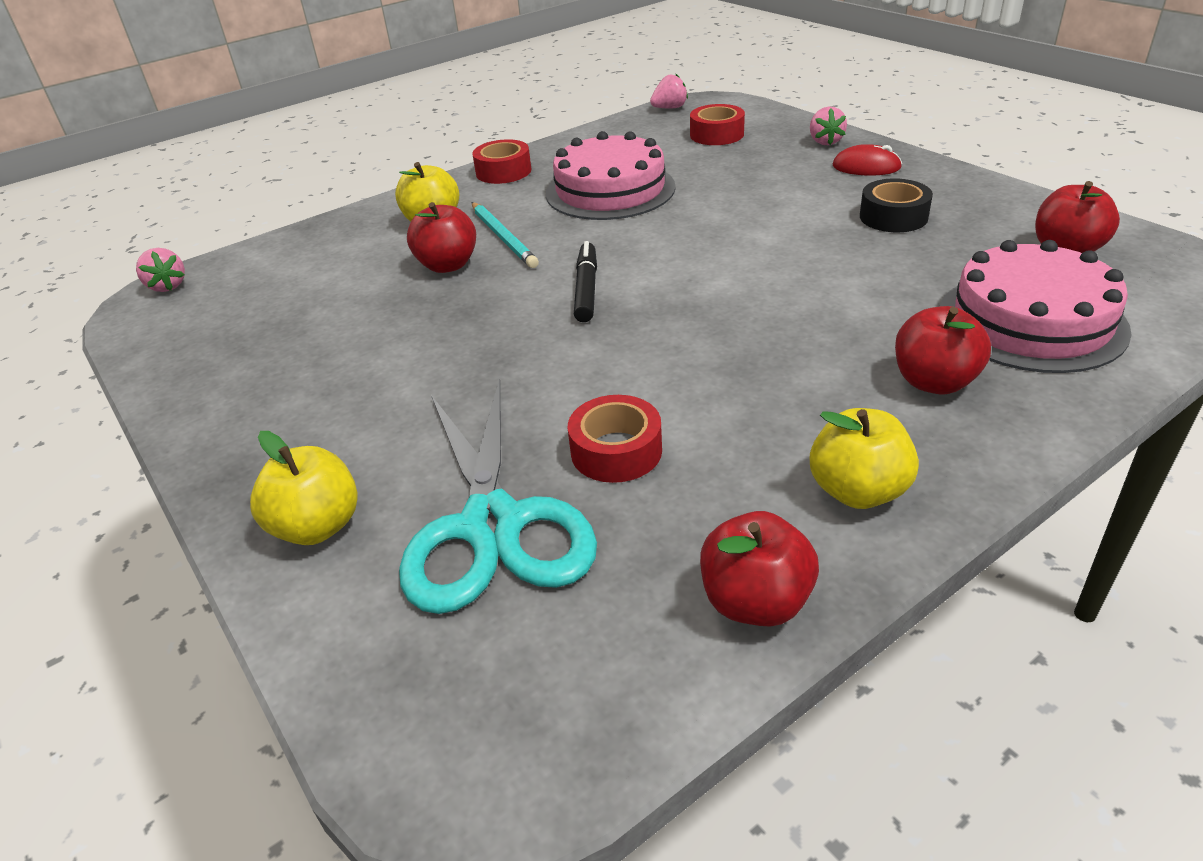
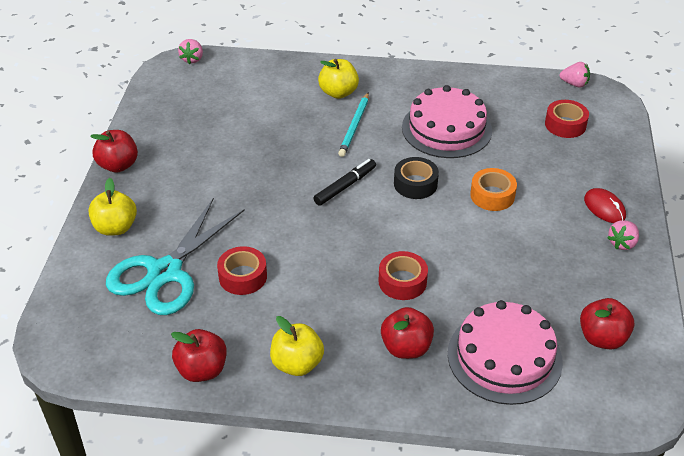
camera: 40 degrees right, 5 degrees up
(447, 265) = (309, 127): red apple -> red apple (118, 165)
(503, 171) = (416, 78): red tape -> red tape (402, 281)
(754, 211) = (492, 195): none -> orange tape
(825, 141) = (616, 173): pink strawberry -> pink strawberry (622, 243)
(893, 217) = (555, 251): black tape -> black tape (415, 184)

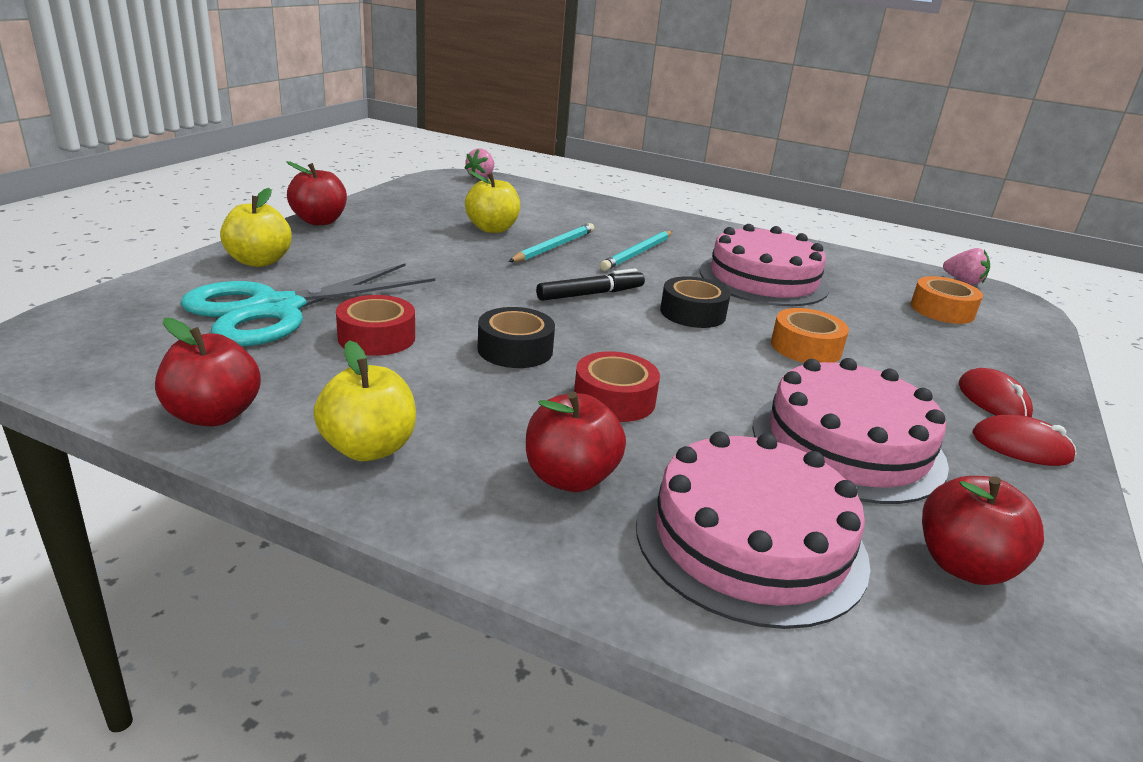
camera: 15 degrees right, 15 degrees down
(295, 139) = (554, 247): none -> turquoise pencil
(328, 258) = (515, 349): none -> black tape
(338, 93) = (634, 227): yellow apple -> yellow apple (492, 229)
(534, 273) = (847, 444): none -> pink cake
(565, 125) = (942, 310): red tape -> orange tape
(622, 243) = (1021, 446): pink strawberry -> red mouse

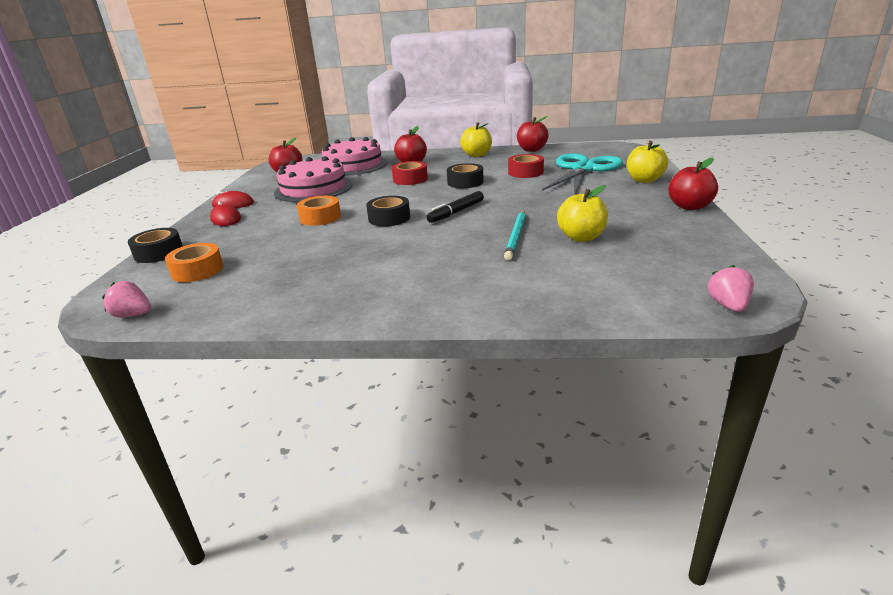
camera: 165 degrees right, 0 degrees up
(638, 253) = (450, 250): turquoise pencil -> none
(763, 279) = (341, 257): pink cake -> none
(1037, 354) = (159, 253): none -> black tape

